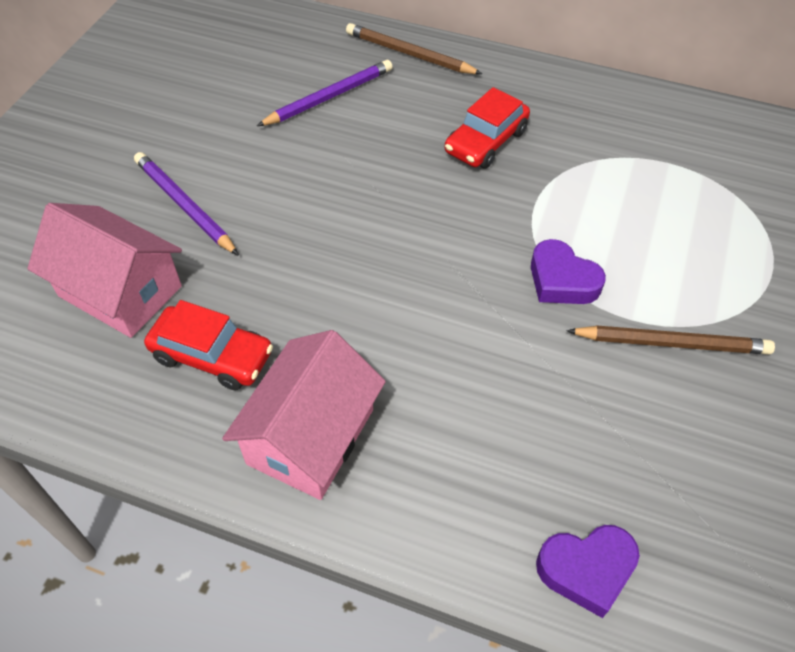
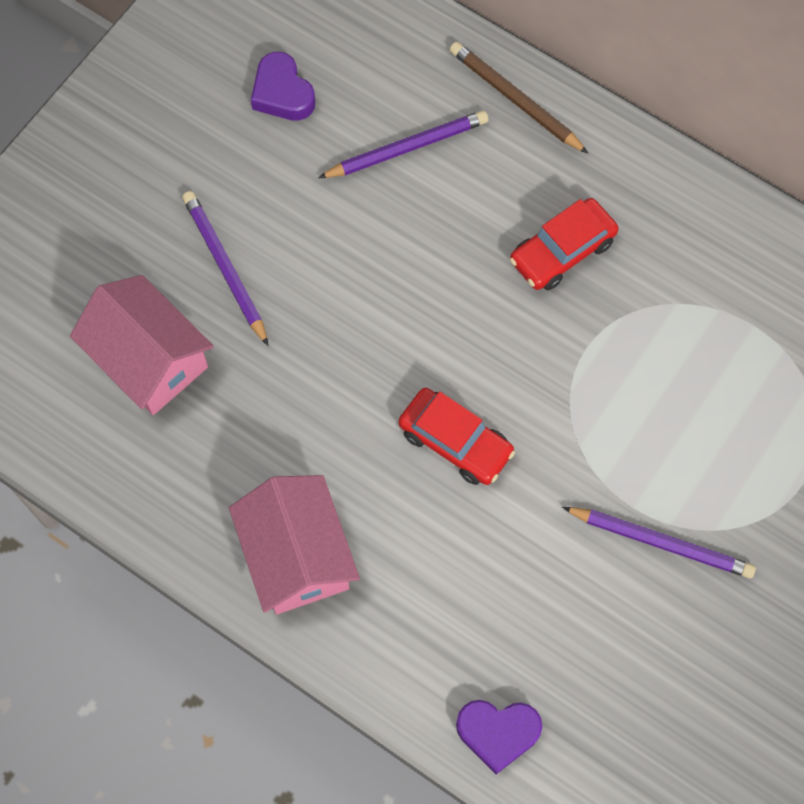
camera: 15 degrees right, 15 degrees up
(212, 355) = (224, 452): red car -> red car (455, 441)
(310, 436) = (297, 556): pink house -> pink house turned 60 degrees counterclockwise
(561, 280) = (580, 447): purple heart -> purple heart (282, 93)
(671, 343) = (661, 543): brown pencil -> purple pencil

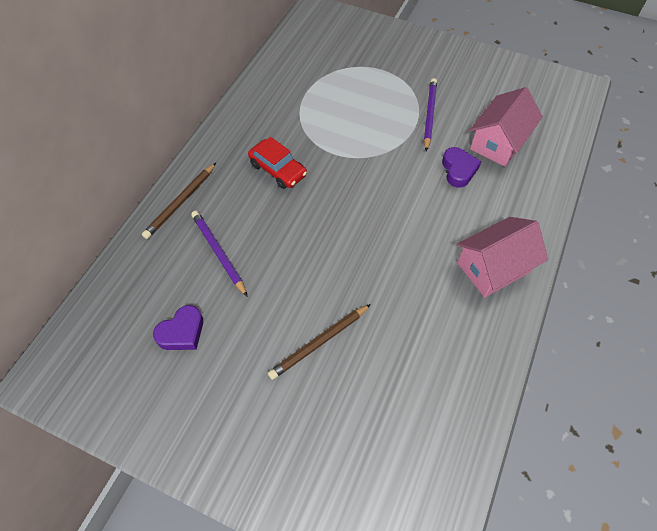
camera: 100 degrees left, 10 degrees down
(149, 359) = (395, 377): pink house -> pink house (499, 142)
(225, 267) = (319, 342): purple pencil -> brown pencil
(455, 441) = (402, 202): red car -> none
(498, 733) = (548, 165): purple heart -> purple heart (458, 170)

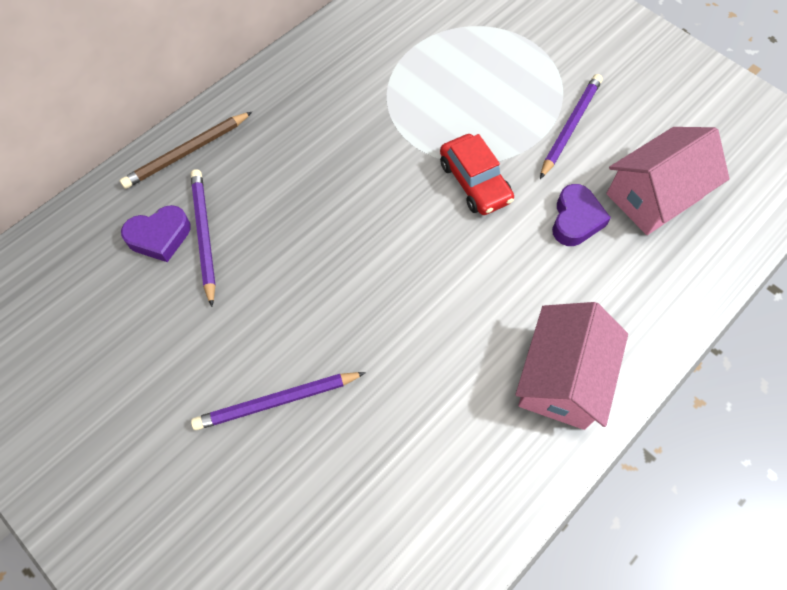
camera: 20 degrees right, 5 degrees up
(182, 332) = (114, 326): purple heart -> purple heart (160, 237)
(278, 169) = (328, 145): red car -> red car (474, 182)
(319, 342) = (277, 401): brown pencil -> purple pencil
(493, 267) = (562, 378): pink house -> pink house turned 60 degrees counterclockwise

